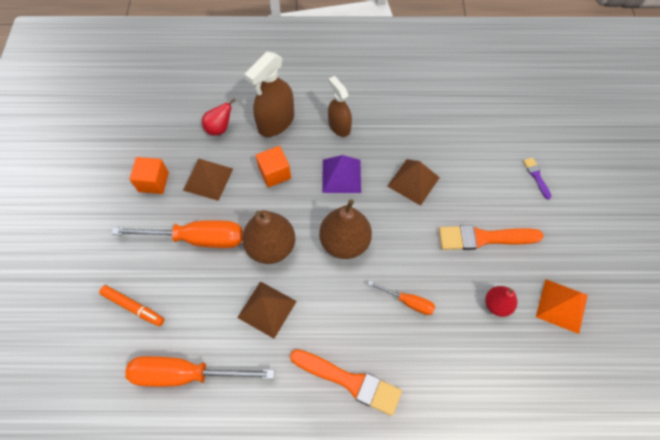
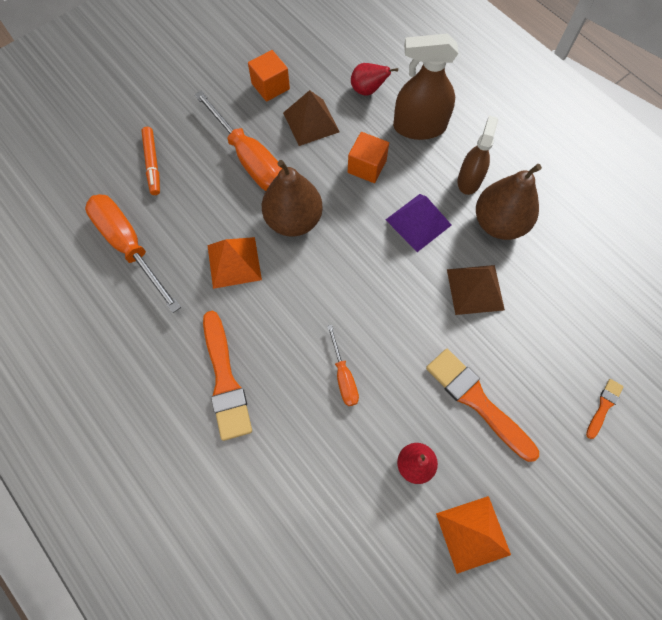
camera: 50 degrees right, 5 degrees up
(267, 309) = (234, 262): brown pyramid -> orange pyramid
(344, 242) = (353, 276): brown pear -> brown pear (499, 223)
(536, 176) = (603, 406): purple brush -> orange brush

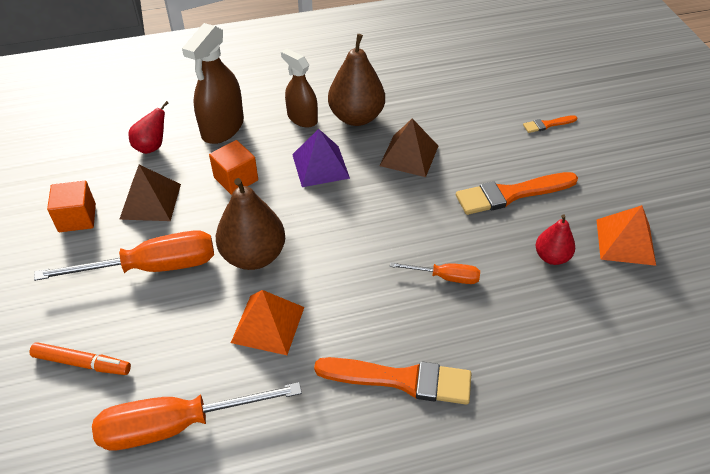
camera: 65 degrees left, 20 degrees down
(603, 406) = (547, 124): orange brush -> orange brush turned 75 degrees counterclockwise

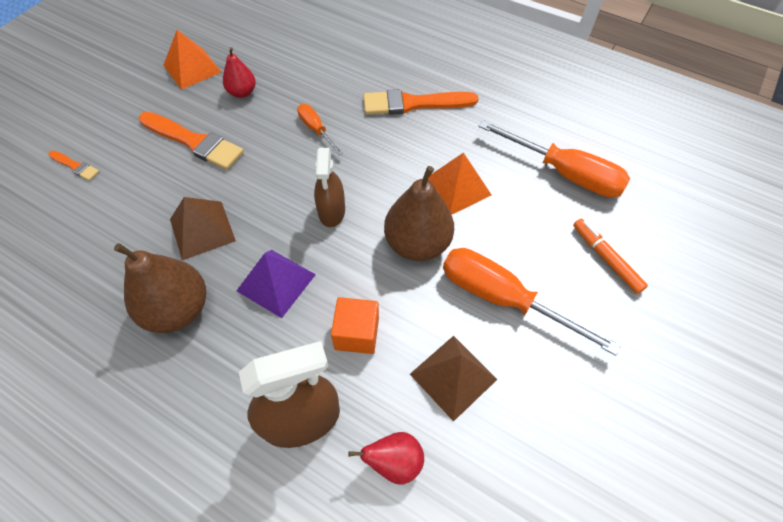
camera: 135 degrees left, 10 degrees up
(77, 218) = (536, 418): orange cube -> none
(302, 118) = (220, 356): brown spray bottle -> brown spray bottle (331, 211)
(400, 380) = (414, 103): orange brush -> orange brush turned 60 degrees counterclockwise

